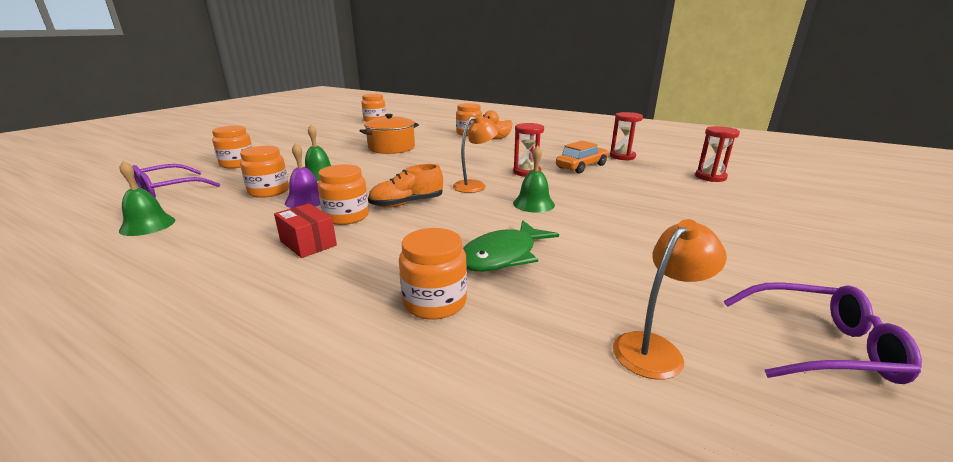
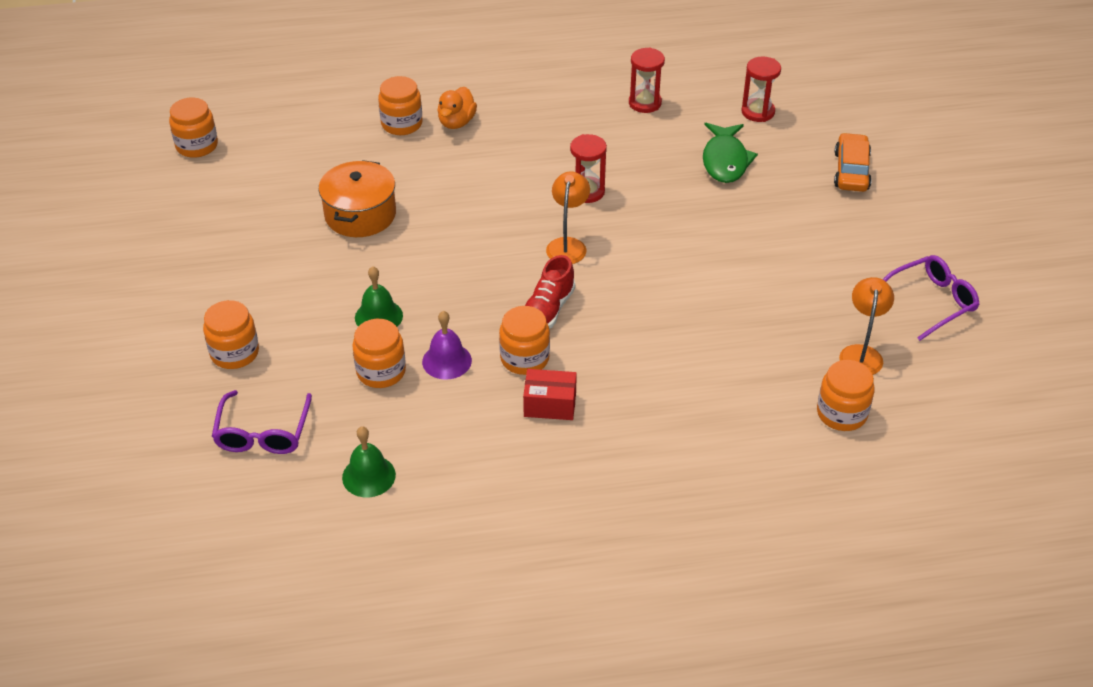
camera: 40 degrees left, 20 degrees up
(407, 203) = (548, 310): orange shoe -> red shoe
(435, 302) = (717, 396): orange jar -> orange jar (841, 413)
(503, 256) = (707, 329): green fish -> green fish (725, 160)
(533, 204) = (655, 247): green bell -> none
(581, 166) = (626, 149): orange car -> orange car (851, 171)

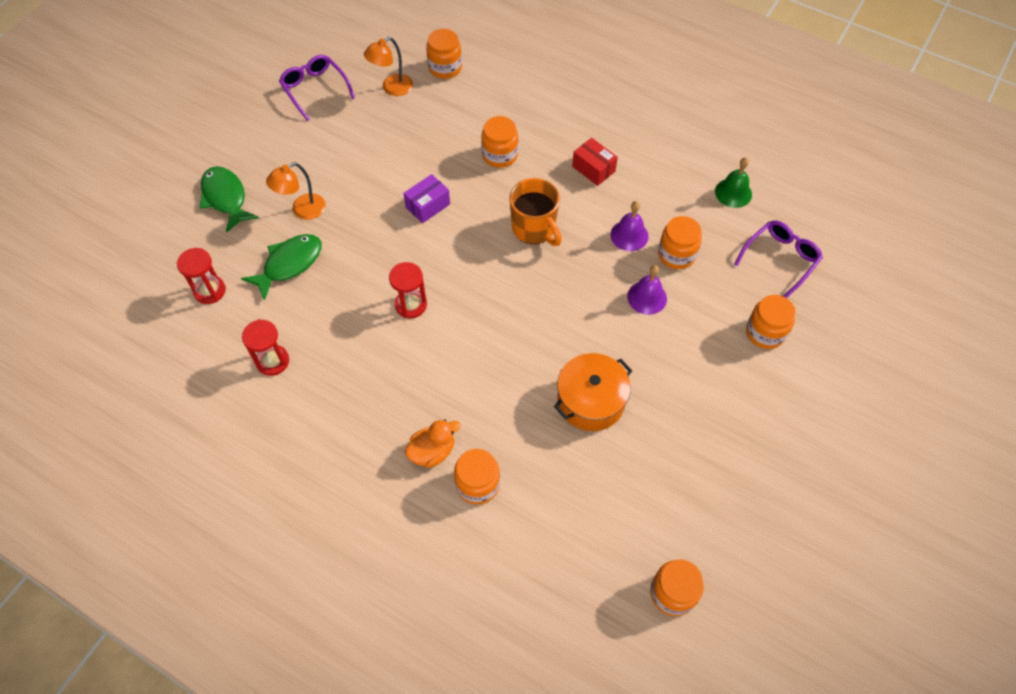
camera: 140 degrees left, 15 degrees up
(378, 316) = (647, 297): green bell -> purple bell
(524, 358) = (580, 206): orange jar -> orange jar (500, 155)
(548, 310) = (534, 229): red shoe -> orange mug
(568, 245) = (471, 269): orange lamp -> orange lamp (302, 210)
(672, 269) = (428, 206): none -> purple box
(851, 171) = (226, 198): orange car -> green fish
(930, 302) = (315, 90): purple glasses -> purple glasses turned 45 degrees clockwise

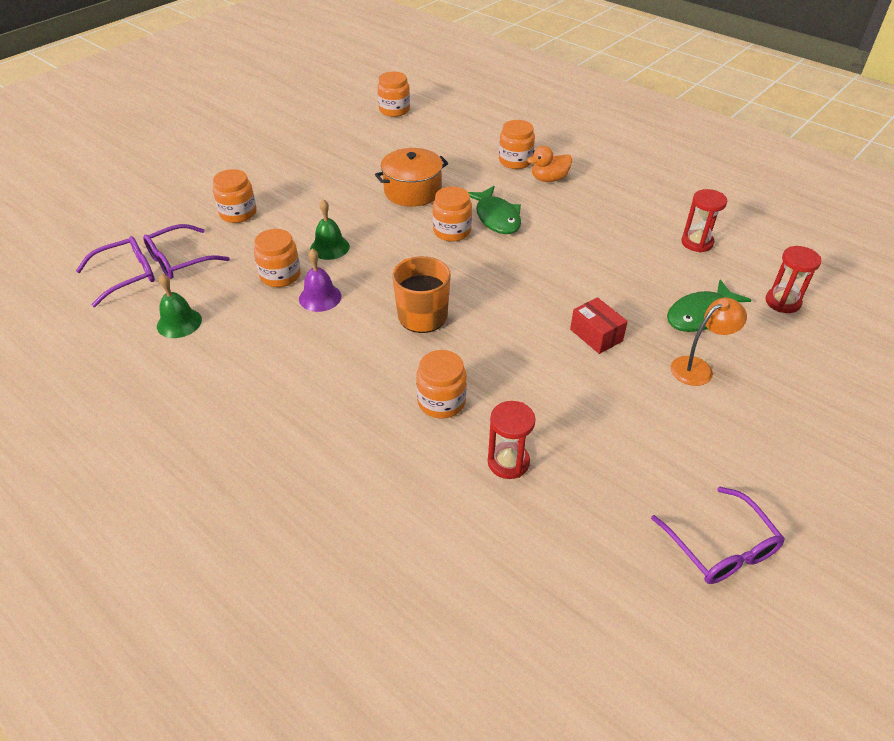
camera: 170 degrees left, 15 degrees down
(226, 198) = (804, 394): green fish -> green fish (496, 217)
(392, 88) = (591, 530): orange lamp -> none
(411, 305) = (565, 267): red hourglass -> red hourglass (508, 462)
(428, 206) = (542, 354): purple box -> none
(445, 68) = (500, 557): orange jar -> orange jar (452, 231)
(593, 169) = (327, 369): red box -> red box (596, 335)
(647, 297) = (330, 247): purple bell -> green bell
(815, 233) = (126, 276): none -> purple glasses

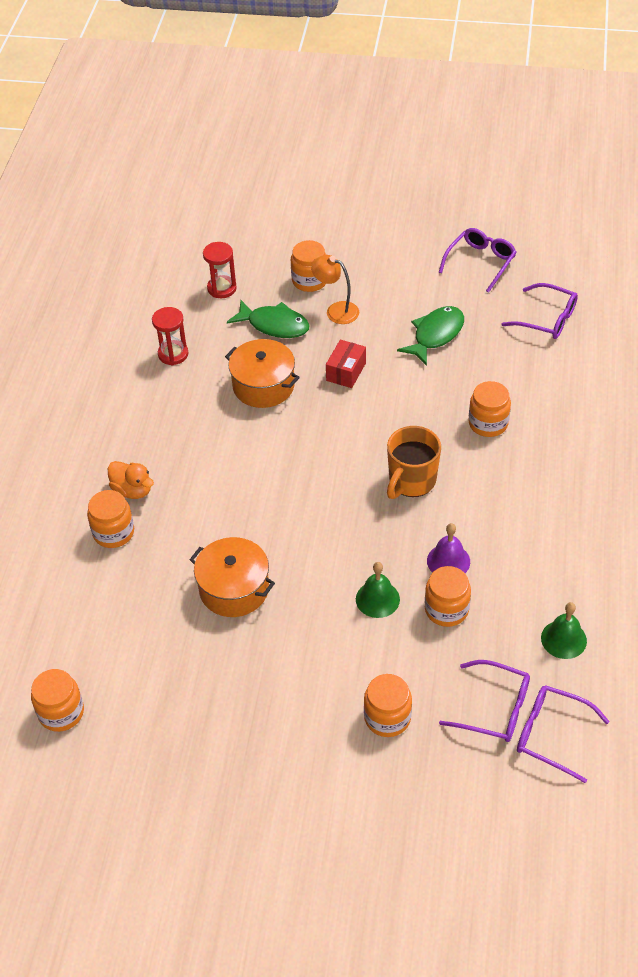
camera: 120 degrees left, 5 degrees up
(452, 231) = (280, 521): orange jar -> orange jar (309, 281)
(496, 217) = (232, 499): green fish -> green fish (435, 335)
(508, 462) = (506, 367): red hourglass -> none
(563, 554) = (546, 319): none -> purple glasses
(616, 277) = (263, 386): none -> orange pot

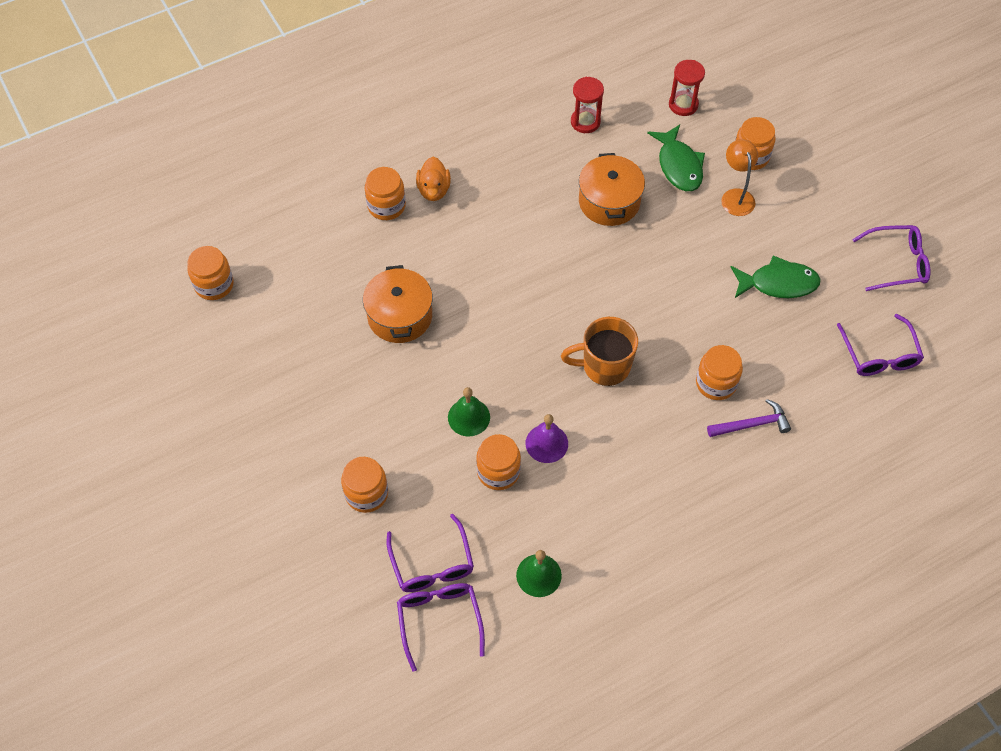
camera: 50 degrees right, 10 degrees up
(346, 372) = (676, 247): red box -> none
(542, 424) = (752, 424): none -> purple hammer

